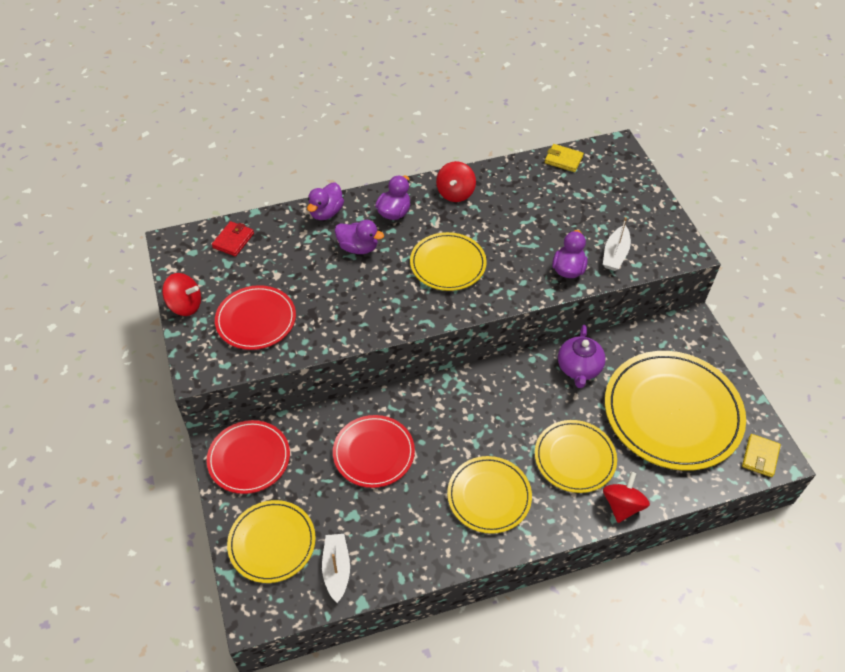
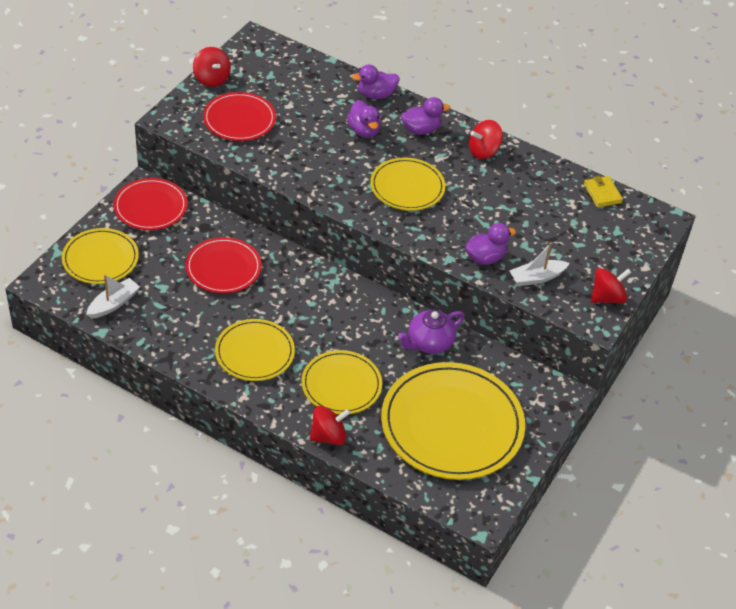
camera: 45 degrees right, 5 degrees down
(233, 240) = (293, 66): red wallet -> none
(669, 229) = (607, 297): none -> red spinning top
(760, 457) = (470, 504): yellow wallet -> none

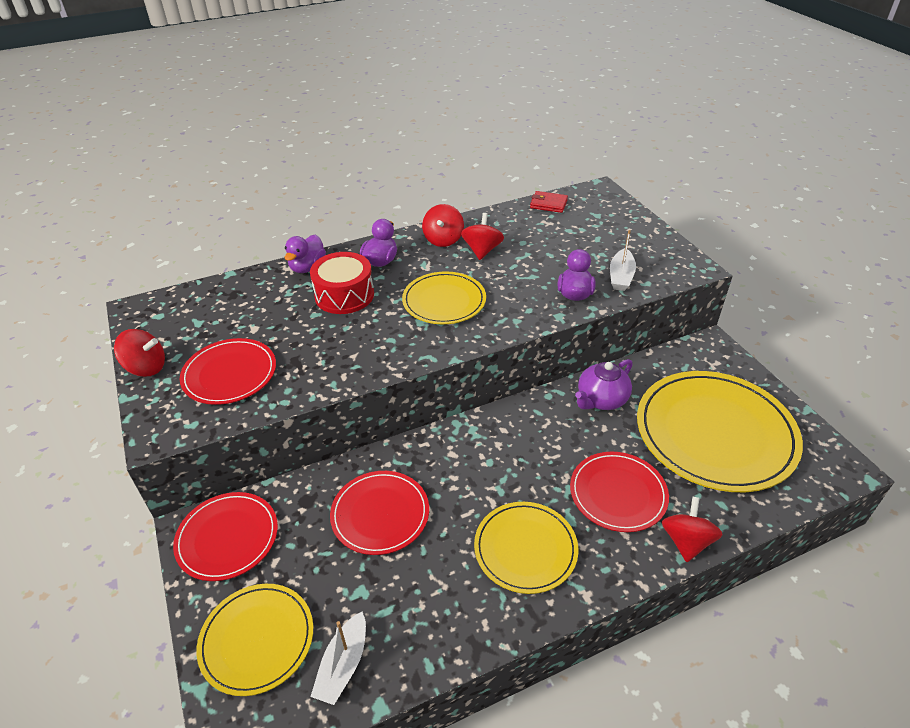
camera: 50 degrees left, 5 degrees down
(113, 304) = (343, 665): white boat -> white boat turned 150 degrees counterclockwise
(341, 385) = (618, 493): yellow plate -> red plate
(364, 131) = (344, 295): purple duck -> red drum
(429, 343) = (601, 399): purple teapot -> purple teapot turned 45 degrees clockwise
(602, 193) = (548, 204): yellow wallet -> red wallet
(607, 297) = (670, 250): red spinning top -> red spinning top (482, 250)

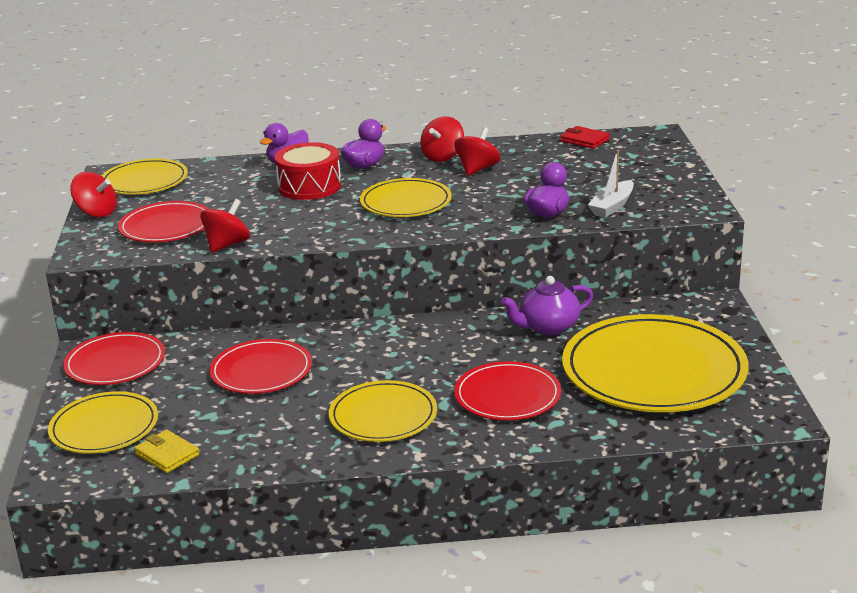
camera: 20 degrees right, 15 degrees down
(177, 314) = (144, 181): none -> yellow plate
(343, 665) = (167, 454): white boat -> yellow wallet
(686, 541) = (550, 438): red spinning top -> red spinning top (227, 245)

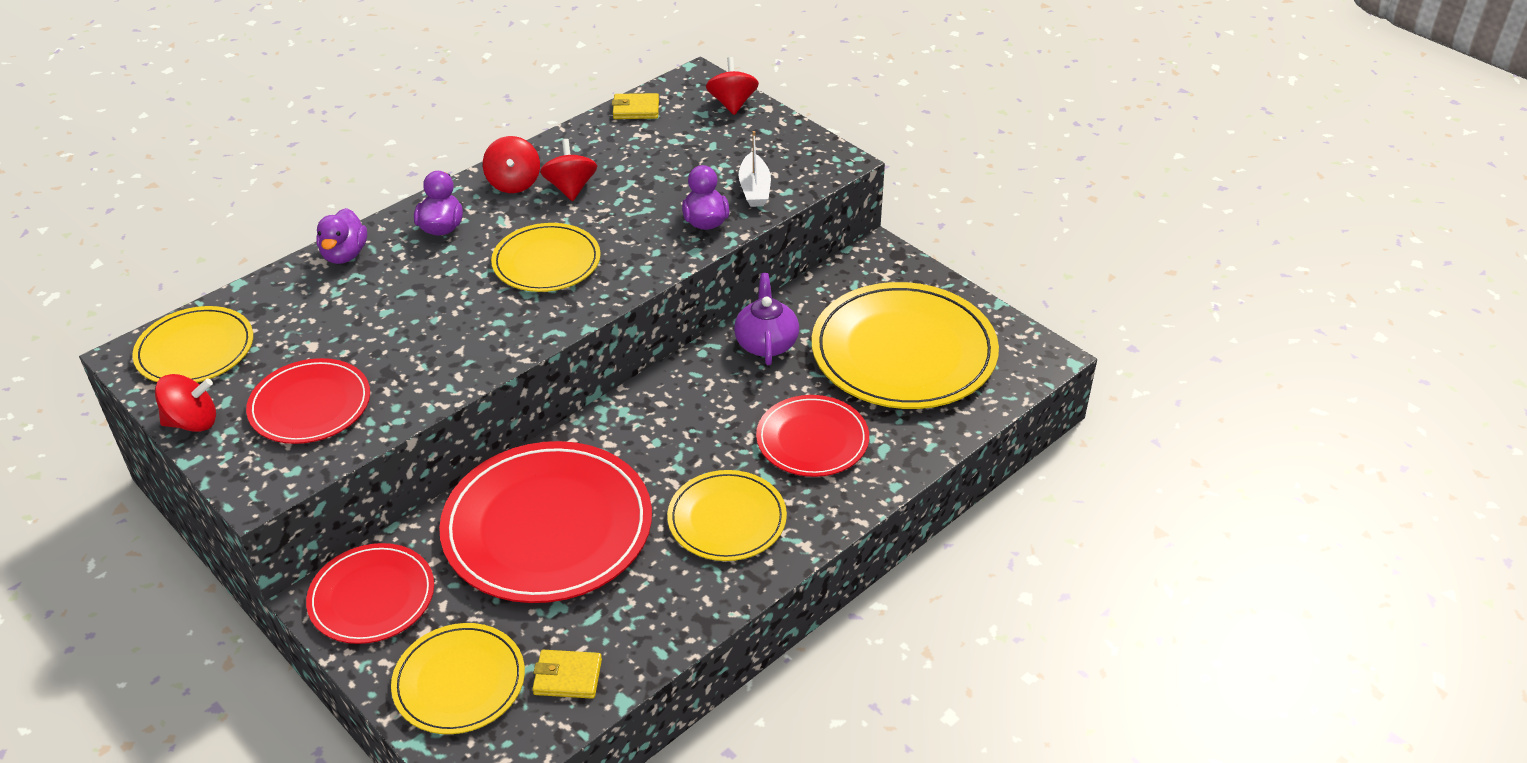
camera: 40 degrees left, 15 degrees up
(227, 245) = (417, 400): red spinning top -> red spinning top (732, 104)
(261, 371) = (547, 527): red plate -> red plate, size x1.75
(309, 186) = (413, 280): red drum -> none
(548, 327) = (766, 343): purple teapot -> purple teapot turned 150 degrees clockwise
(584, 140) = (636, 109): red wallet -> yellow wallet

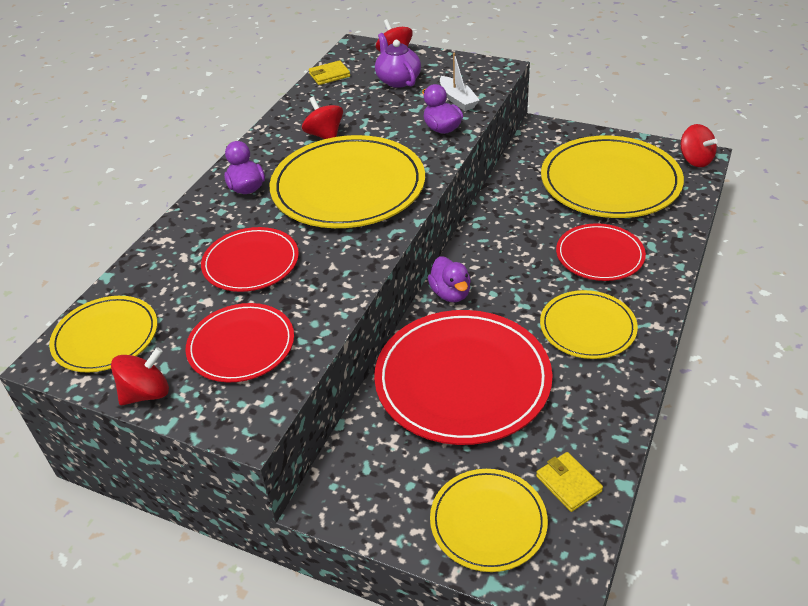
camera: 20 degrees left, 0 degrees up
(345, 254) = (182, 229): purple duck -> purple duck (450, 293)
(372, 597) = (365, 484): red plate -> red plate (251, 262)
(514, 183) = (278, 144): red spinning top -> red spinning top (695, 160)
(546, 262) = (348, 187): yellow plate -> yellow plate, size x1.75
(567, 677) = (568, 483): yellow wallet -> yellow wallet turned 75 degrees clockwise
(766, 343) = (515, 205): purple teapot -> purple teapot (398, 80)

